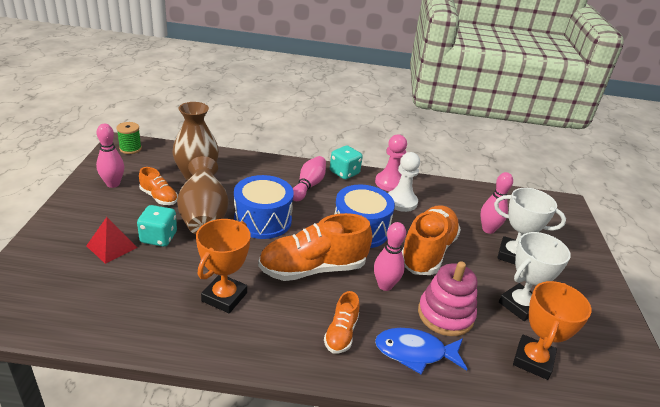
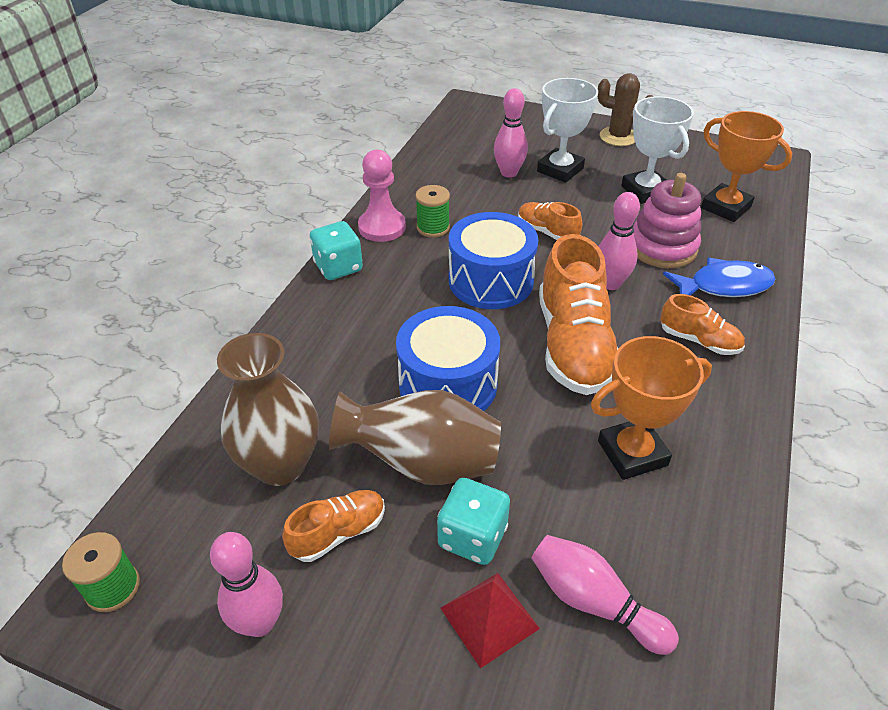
camera: 70 degrees left, 10 degrees up
(224, 297) = (632, 453): orange trophy -> orange trophy turned 60 degrees counterclockwise
(308, 186) = (363, 314): pink bowling pin -> pink bowling pin (594, 602)
(401, 202) = (433, 228): white pawn -> green spool
(415, 352) = (724, 286): blue fish -> blue fish turned 120 degrees counterclockwise
(427, 252) = (547, 232): orange shoe -> orange shoe, size x0.51
(593, 288) = (618, 137): none -> brown cactus

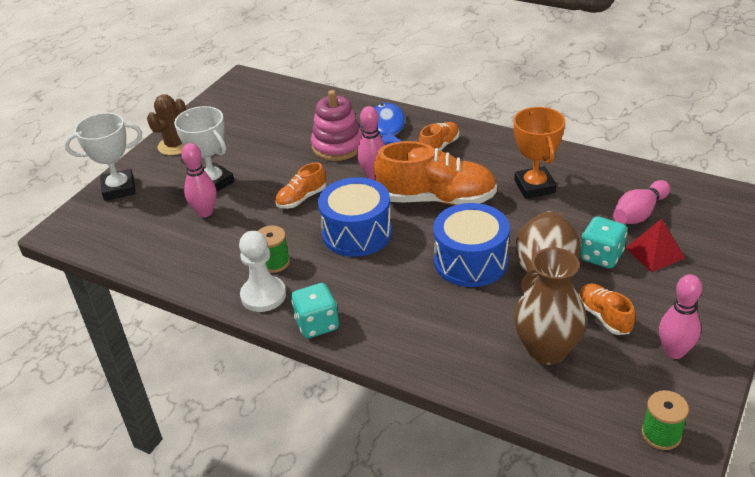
camera: 80 degrees left, 5 degrees down
(382, 227) = (263, 295): pink pawn -> white pawn
(645, 191) = (262, 143): white trophy -> white trophy (119, 189)
(726, 207) = (297, 111): orange trophy -> none

